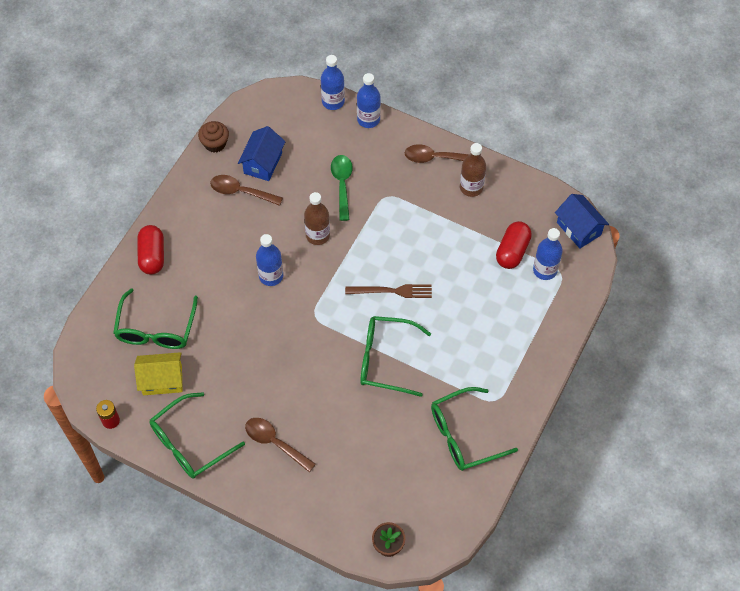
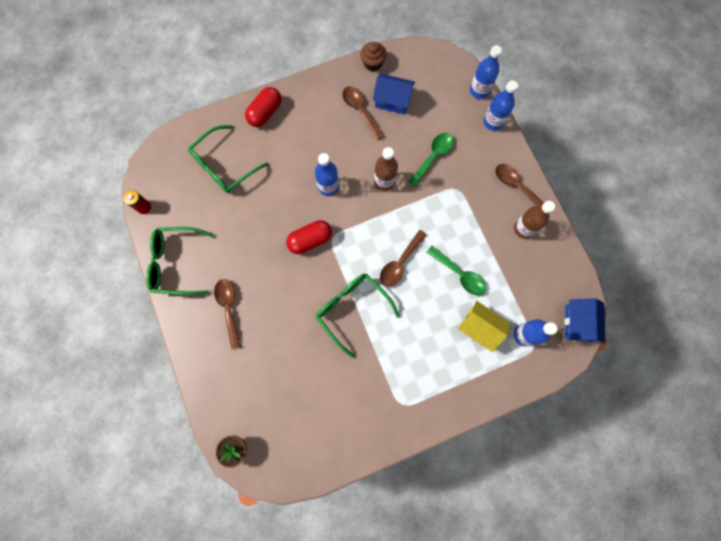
camera: 40 degrees right, 15 degrees up
(162, 380) = (197, 205): yellow house -> yellow house (479, 328)
(263, 163) = (392, 101): blue house -> blue house turned 45 degrees clockwise
(392, 291) = (400, 263): brown fork -> brown spoon
(450, 263) = (459, 274): none -> green spoon
(463, 435) = (357, 411): green glasses -> none
(512, 251) = (512, 301): red capsule -> red capsule (310, 240)

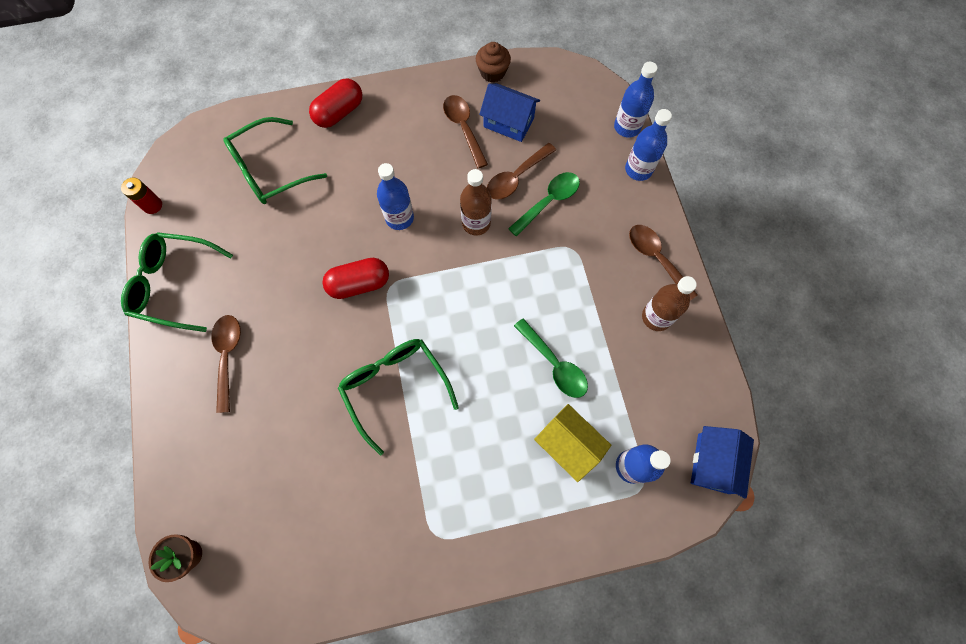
camera: 10 degrees right, 5 degrees down
(400, 263) = (475, 334): brown spoon -> brown spoon (516, 177)

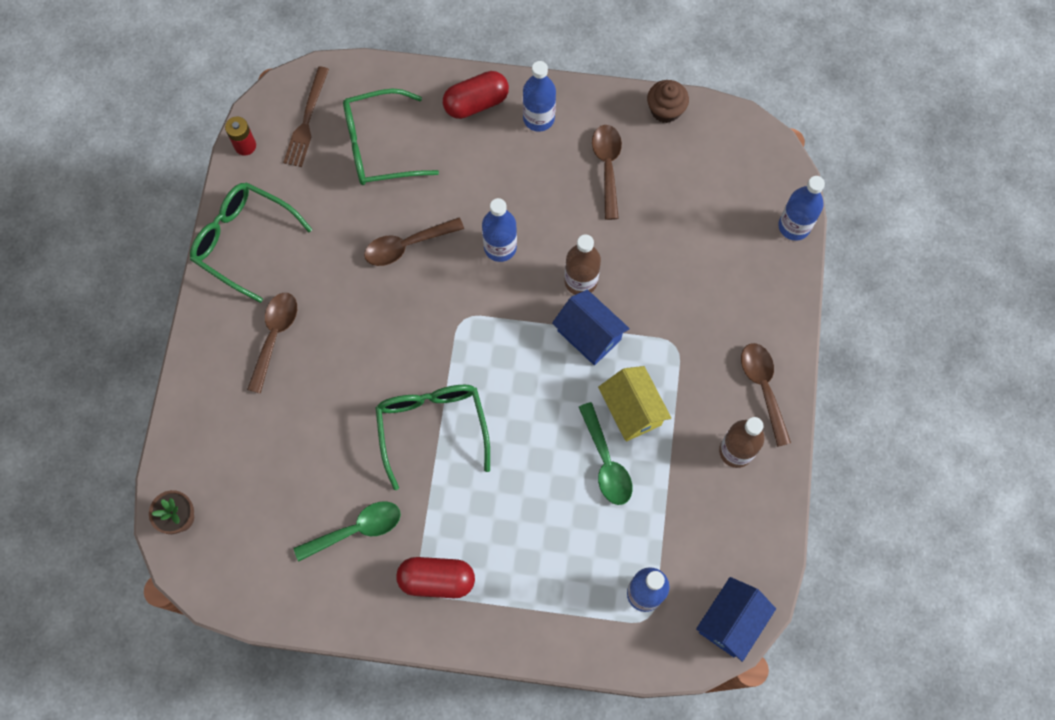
camera: 20 degrees right, 0 degrees up
(200, 169) = (307, 120): none -> brown fork
(359, 284) = (432, 305): red capsule -> red capsule (437, 580)
(508, 122) = (661, 176): blue house -> blue house (589, 335)
(516, 177) = (644, 244): brown spoon -> brown spoon (407, 245)
(548, 202) = (669, 284): green spoon -> green spoon (356, 530)
(568, 445) = (588, 549): yellow house -> yellow house (632, 410)
(638, 169) = (786, 280): blue bottle -> blue bottle (538, 118)

